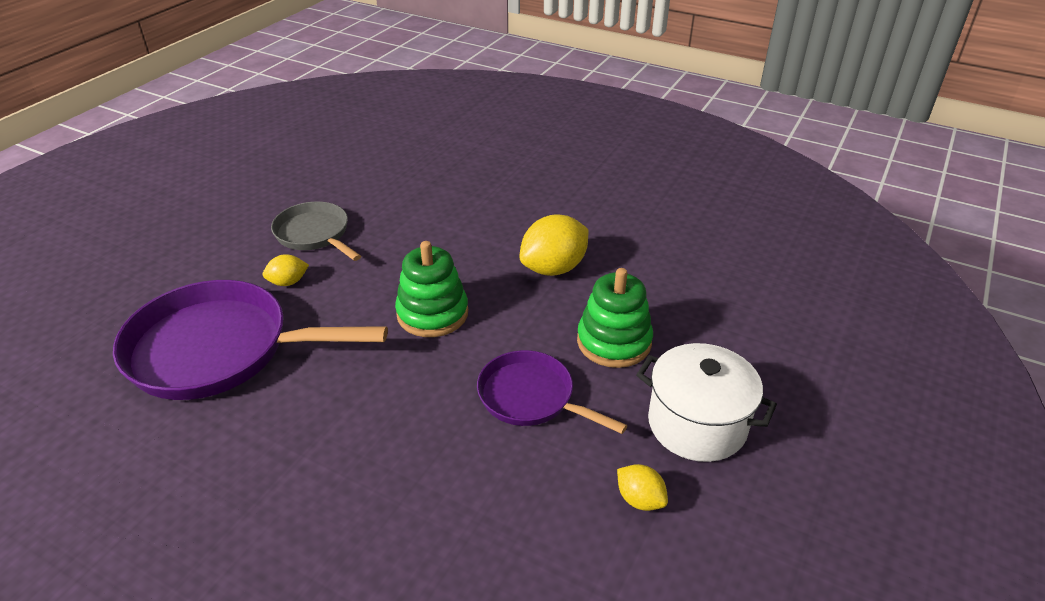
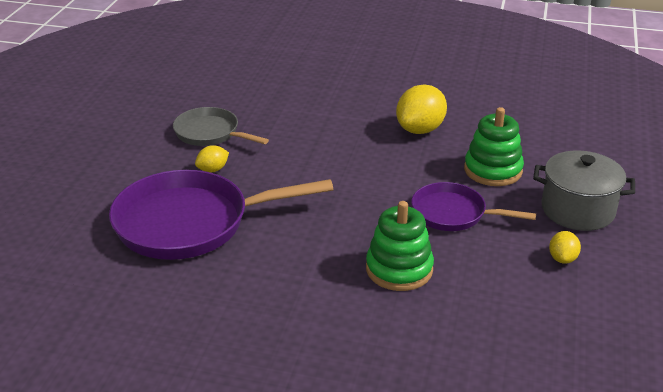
camera: 15 degrees left, 5 degrees down
(432, 313) = (345, 173): green stacking toy -> green stacking toy (399, 269)
(640, 499) = (562, 259): yellow lemon -> yellow lemon turned 75 degrees clockwise
(697, 424) = (577, 210): white pot -> grey pot

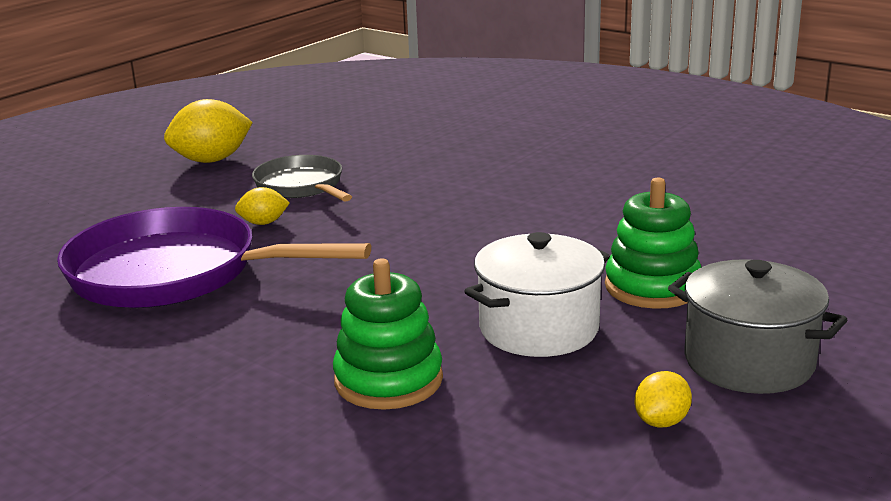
camera: 25 degrees right, 10 degrees down
(420, 129) = (586, 223): yellow lemon -> yellow lemon (211, 160)
(453, 213) = (538, 328): purple pan -> white pot

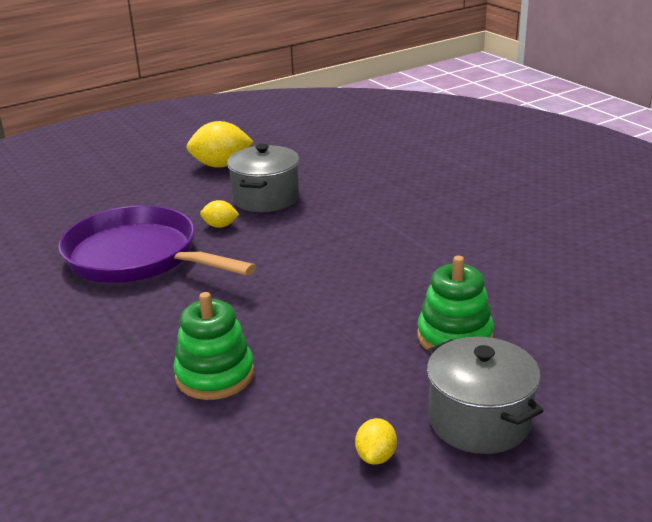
camera: 20 degrees right, 5 degrees up
(302, 186) = (266, 198): grey pan -> grey pot
(538, 328) = (345, 355): white pot -> none
(661, 421) = (376, 456): yellow lemon -> yellow lemon turned 45 degrees counterclockwise

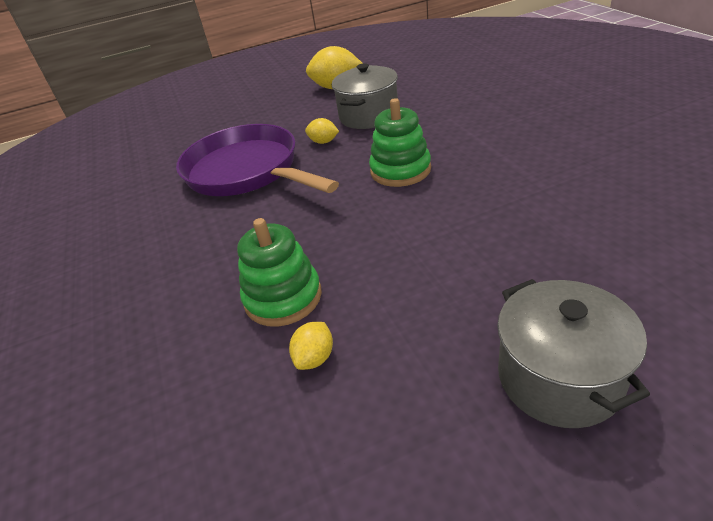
camera: 15 degrees right, 10 degrees up
(376, 456) = (432, 416): yellow lemon -> yellow lemon (315, 358)
(454, 337) = (536, 265): green stacking toy -> green stacking toy (400, 170)

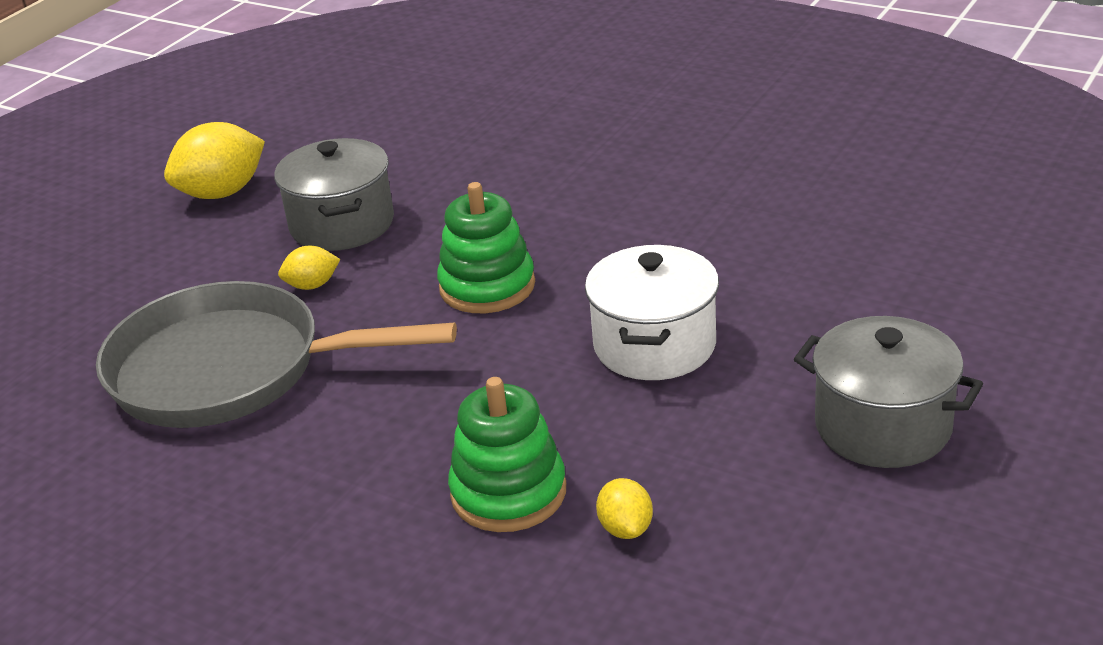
camera: 40 degrees left, 5 degrees down
(247, 171) = (231, 370): purple pan -> grey pan
(455, 241) = (654, 345): none -> white pot

